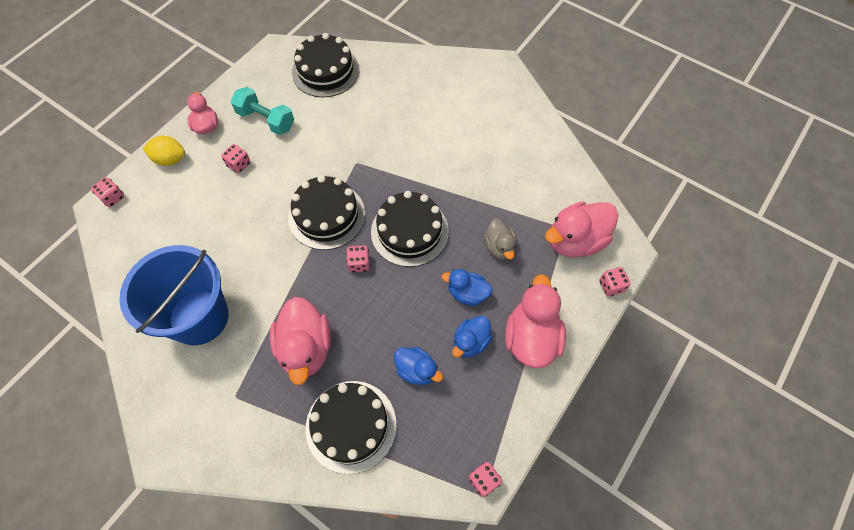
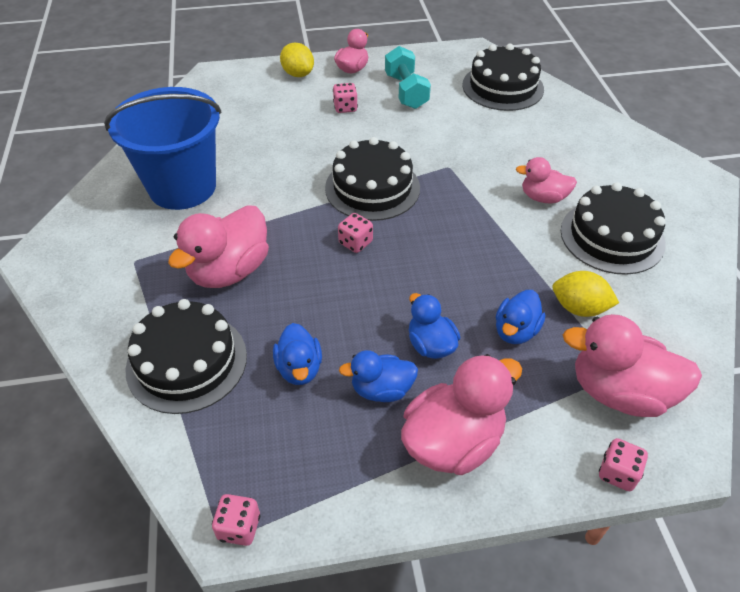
camera: 45 degrees right, 15 degrees down
(113, 197) = (228, 73): pink dice -> none
(409, 231) = (434, 251): black cake -> black cake (612, 237)
(431, 144) = (543, 198): none -> pink duck
(499, 247) = (515, 331): grey duck -> blue duck
(515, 206) = (579, 308): none -> yellow lemon

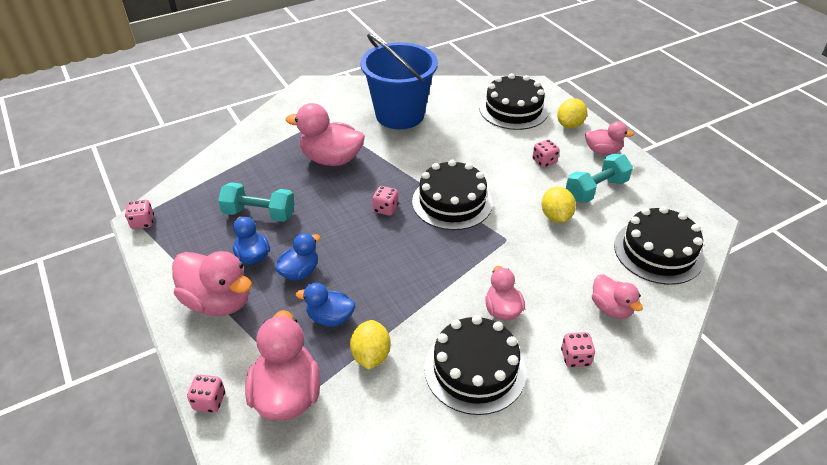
camera: 70 degrees right, 5 degrees down
(187, 362) = (250, 167): black cake -> black cake (513, 109)
(299, 368) = (259, 214): blue duck -> turquoise dumbbell
(431, 126) = (556, 216): none -> yellow lemon
(560, 134) = (611, 308): none -> pink duck
(611, 172) = (575, 358): none -> pink dice

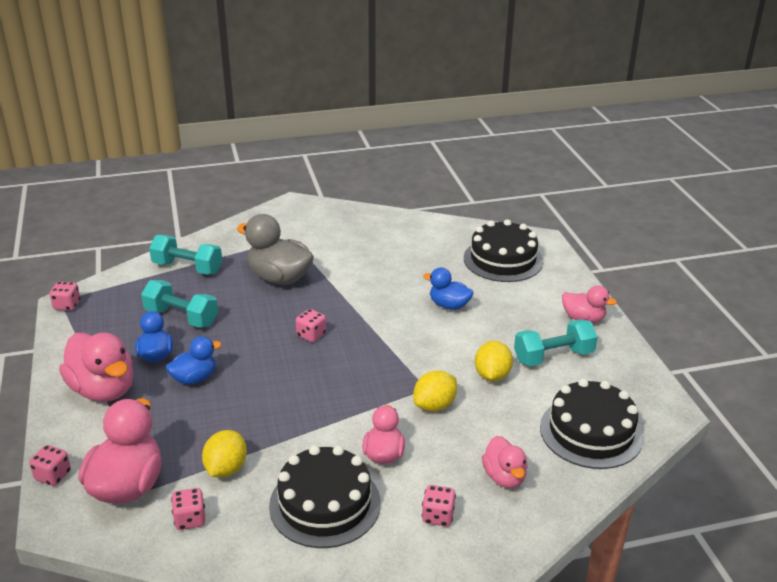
camera: 15 degrees right, 10 degrees down
(242, 164) = (187, 268): none -> turquoise dumbbell
(330, 318) = (203, 426): blue duck -> blue duck (449, 305)
(331, 159) = (279, 278): pink duck -> grey duck
(400, 115) = (373, 246): blue bucket -> none
(452, 202) = (385, 341): black cake -> none
(544, 161) = (509, 318): pink dice -> pink dice (190, 519)
(570, 125) = (559, 286): yellow lemon -> yellow lemon (434, 405)

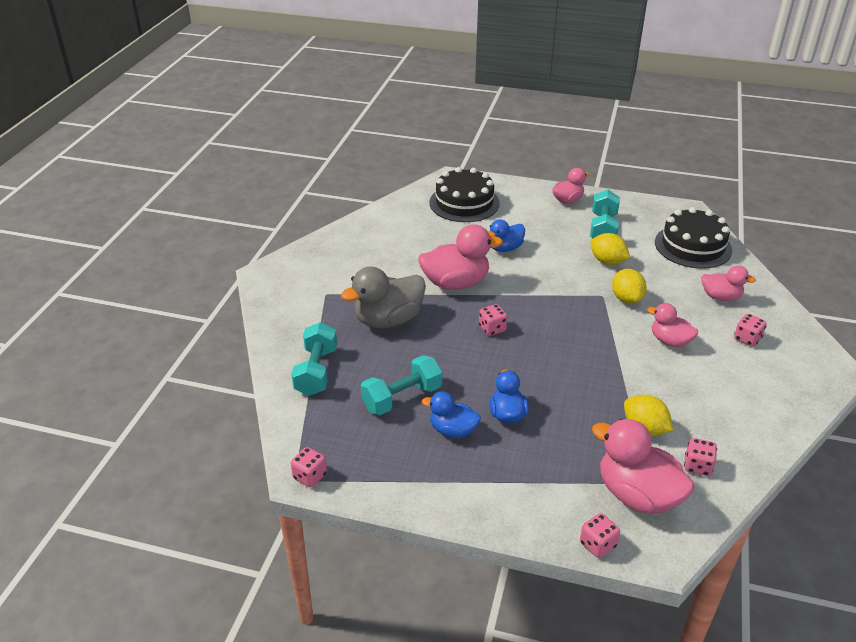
camera: 60 degrees left, 5 degrees up
(103, 390) = (485, 480): pink duck -> pink duck (456, 283)
(187, 268) = (316, 371): turquoise dumbbell -> turquoise dumbbell turned 45 degrees counterclockwise
(325, 504) = (711, 387): black cake -> none

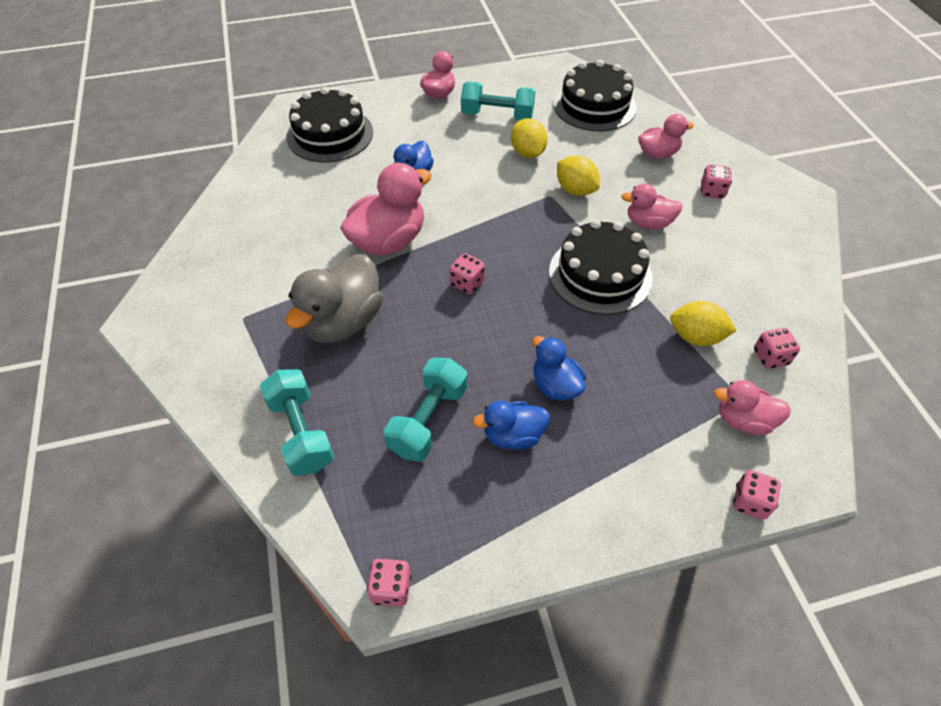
camera: 30 degrees left, 15 degrees up
(600, 360) = (600, 274): none -> black cake
(603, 229) = (497, 116): turquoise dumbbell -> turquoise dumbbell turned 60 degrees counterclockwise
(607, 261) = (527, 153): yellow lemon -> yellow lemon turned 60 degrees clockwise
(637, 495) = (743, 420): pink duck -> pink duck, size x0.59

